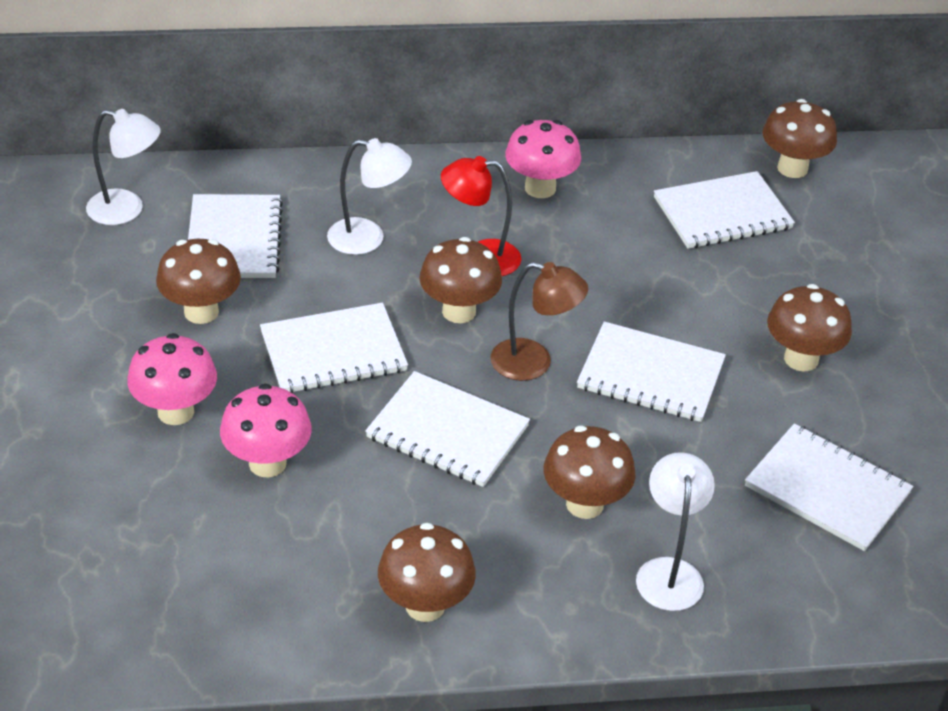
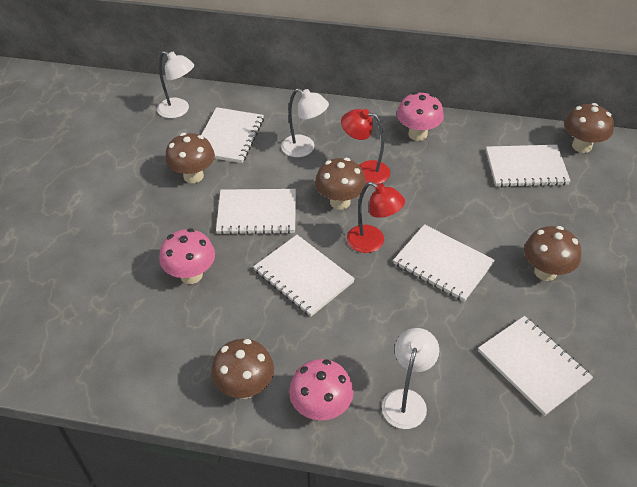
camera: 20 degrees right, 5 degrees up
(175, 412) = (154, 233): pink mushroom -> pink mushroom (321, 408)
(534, 363) = (372, 242): brown lamp -> red lamp
(584, 504) = (369, 341): brown mushroom -> none

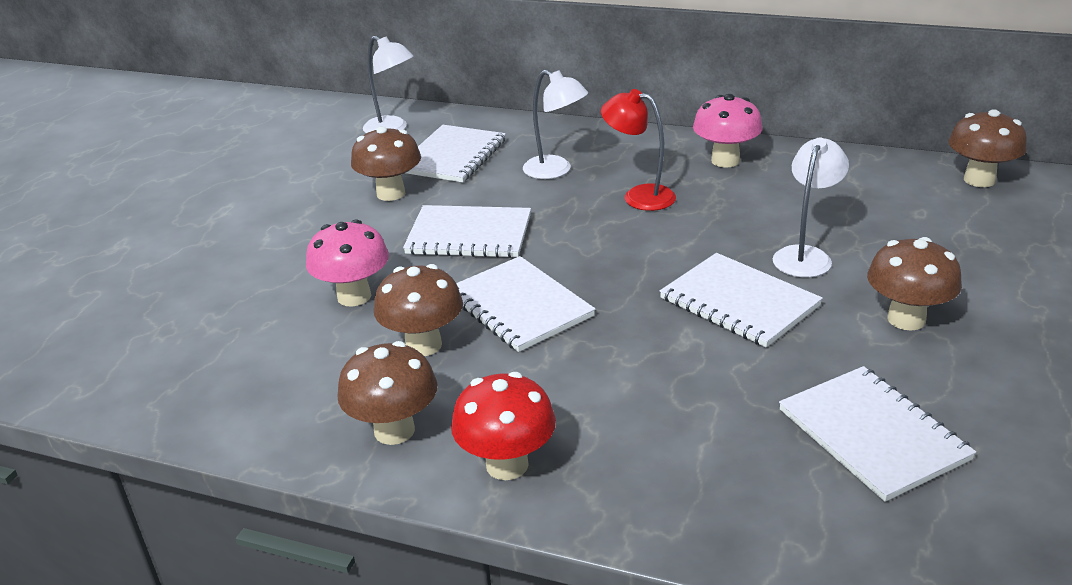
camera: 10 degrees right, 15 degrees down
(321, 408) = (507, 465): pink mushroom -> red mushroom
(340, 202) = (594, 227): brown mushroom -> brown mushroom (423, 345)
(372, 242) = (633, 273): red lamp -> none
(406, 400) = (649, 464): white lamp -> white lamp (805, 255)
(526, 168) = (887, 200): white notebook -> none

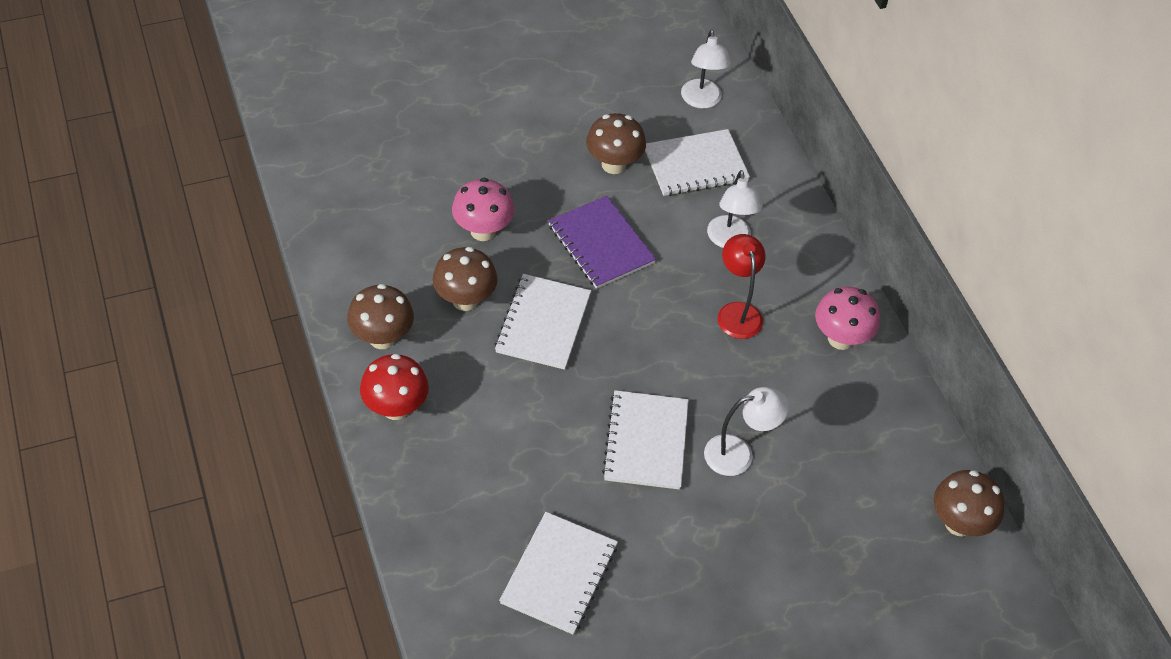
camera: 45 degrees right, 20 degrees up
(469, 235) = (601, 244): white notebook -> purple notebook
(906, 319) = (703, 546): brown mushroom -> none

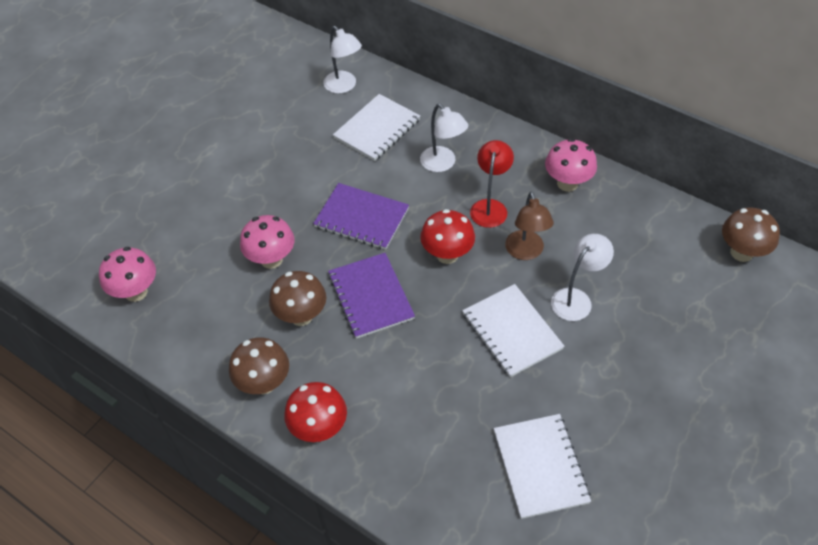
camera: 30 degrees left, 0 degrees up
(341, 185) = (136, 292): none -> pink mushroom
(543, 323) = (370, 296): white notebook -> purple notebook
(613, 164) = (323, 160): brown mushroom -> none
(651, 331) = (447, 254): none -> red mushroom
(731, 378) = (526, 252): none -> brown lamp
(737, 312) = (490, 207): red lamp -> red lamp turned 60 degrees clockwise

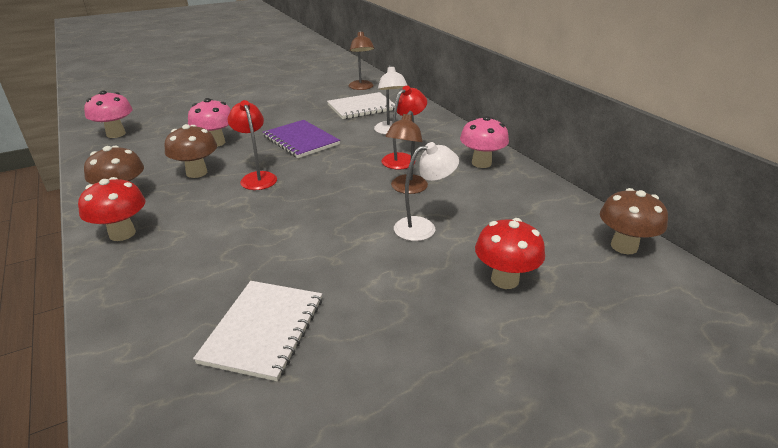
camera: 25 degrees right, 20 degrees down
(344, 86) = (361, 88): white lamp -> brown lamp
(370, 296) = (257, 177): purple notebook -> red lamp
(447, 254) = (341, 173): red mushroom -> red mushroom (505, 280)
(511, 331) = (343, 229): white notebook -> none

